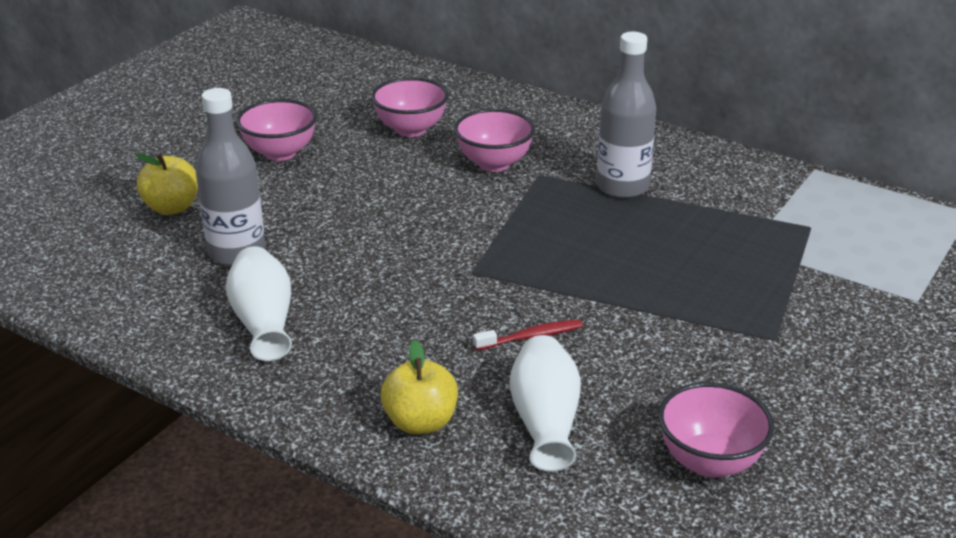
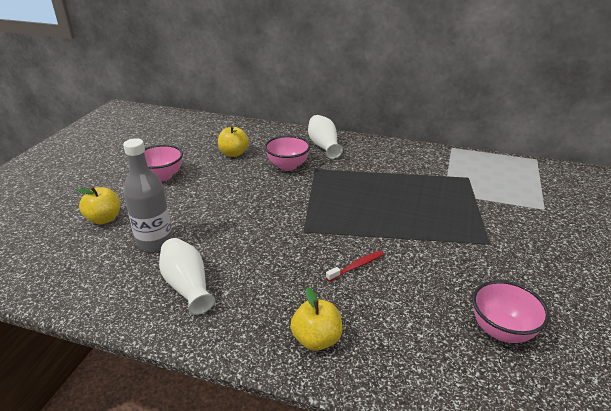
camera: 15 degrees left, 0 degrees up
(411, 129) = (234, 153): pink bowl -> yellow apple
(545, 421) = (392, 322): white vase -> white vase (324, 146)
(622, 187) = (362, 169): grey bottle -> none

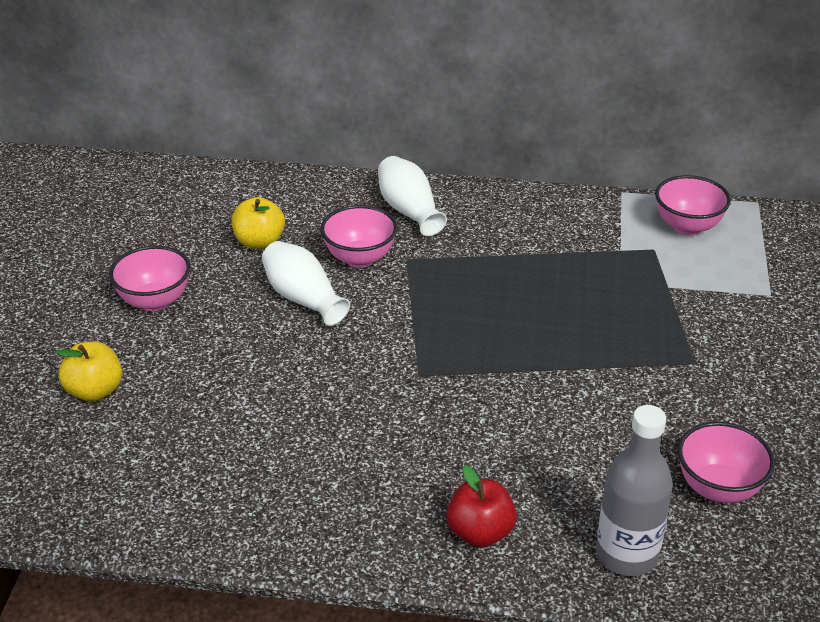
camera: 10 degrees left, 5 degrees up
(155, 241) = (195, 420): grey bottle -> grey bottle (626, 554)
(187, 286) = (275, 482): white vase -> white vase (303, 298)
(316, 339) = (480, 532): yellow apple -> red apple
(357, 266) = (511, 421): red toothbrush -> none
(491, 167) = (687, 227): none -> pink bowl

